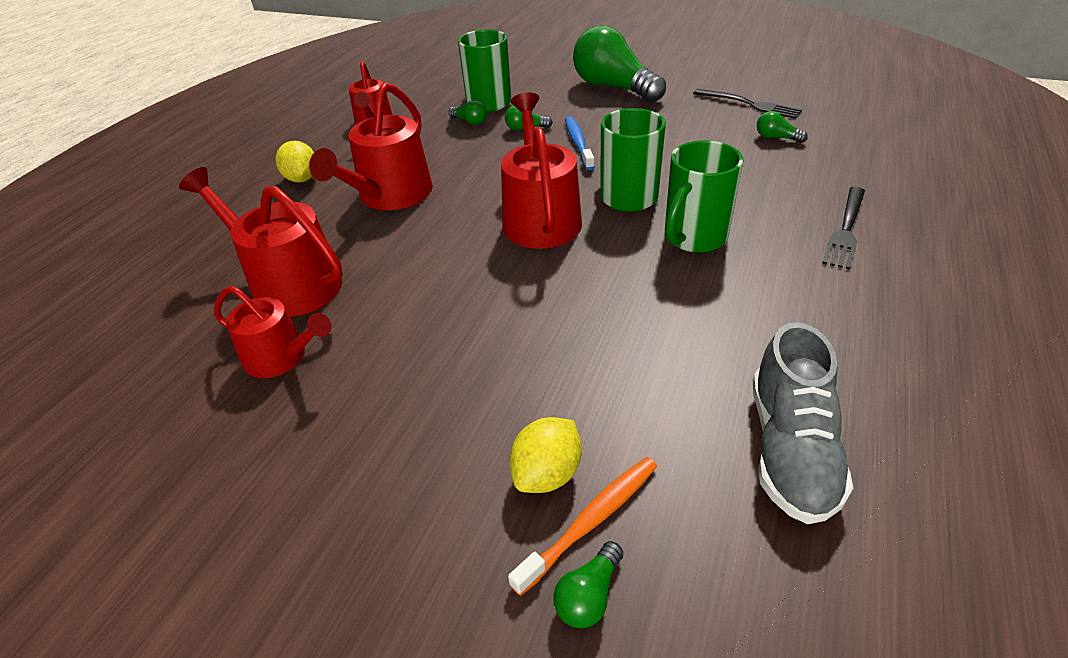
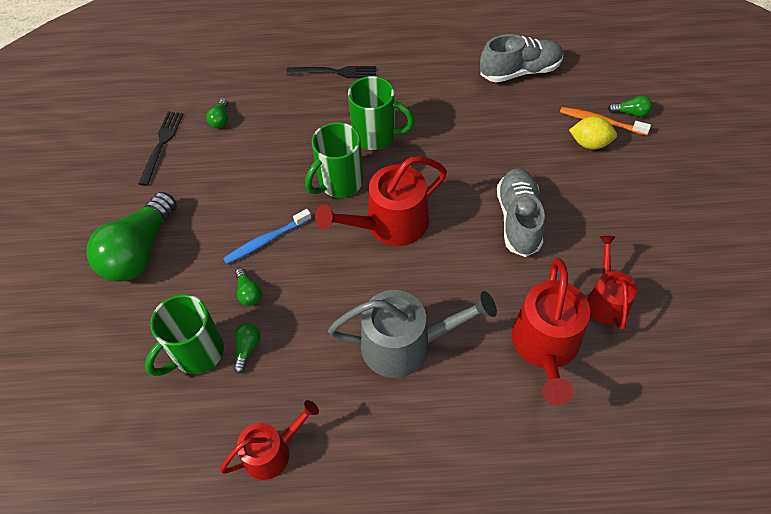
camera: 115 degrees left, 15 degrees up
(302, 179) = (411, 445): yellow lemon -> none
(391, 196) = (405, 344): red watering can -> grey watering can
(464, 322) = (518, 219): none -> grey shoe

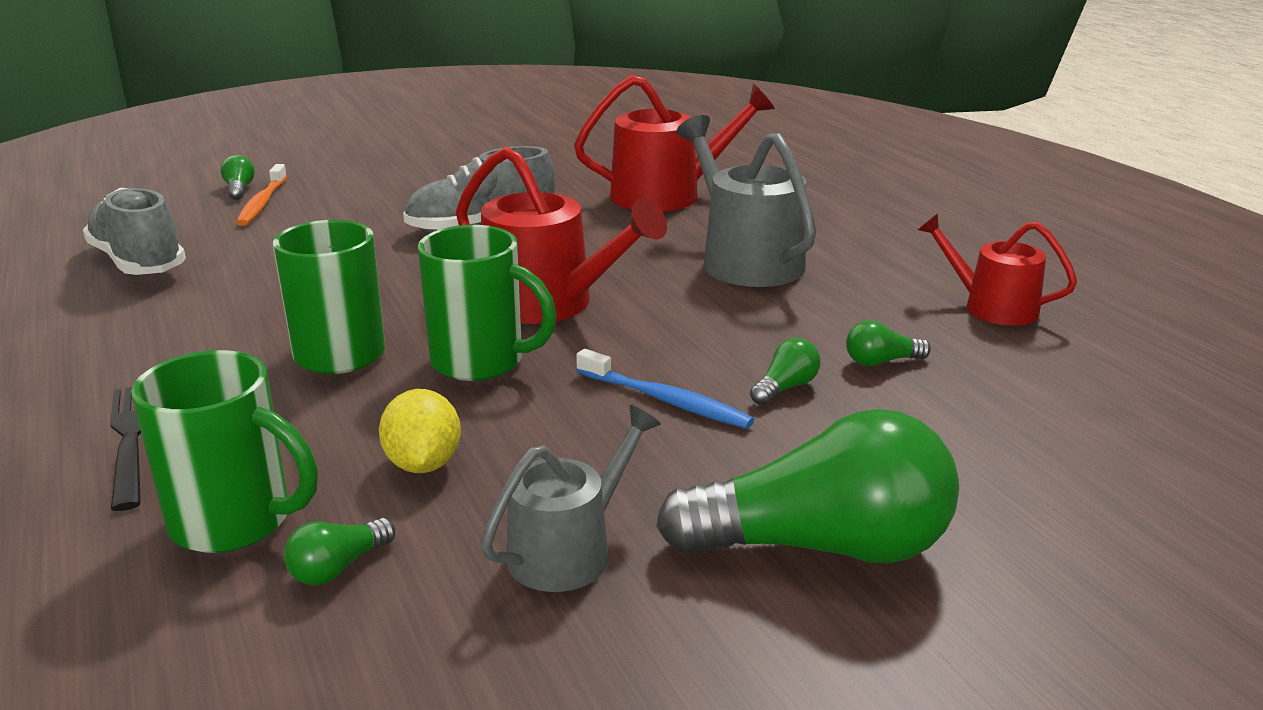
camera: 115 degrees left, 30 degrees down
(162, 144) = (470, 649): black fork -> none
(189, 178) = (568, 550): none -> grey watering can
(196, 353) = (943, 402): green mug -> green mug (235, 522)
(220, 119) = (338, 568): green light bulb -> green light bulb turned 150 degrees clockwise
(589, 143) = (311, 205): yellow lemon -> yellow lemon (423, 464)
(606, 300) = (576, 177): red watering can -> none

